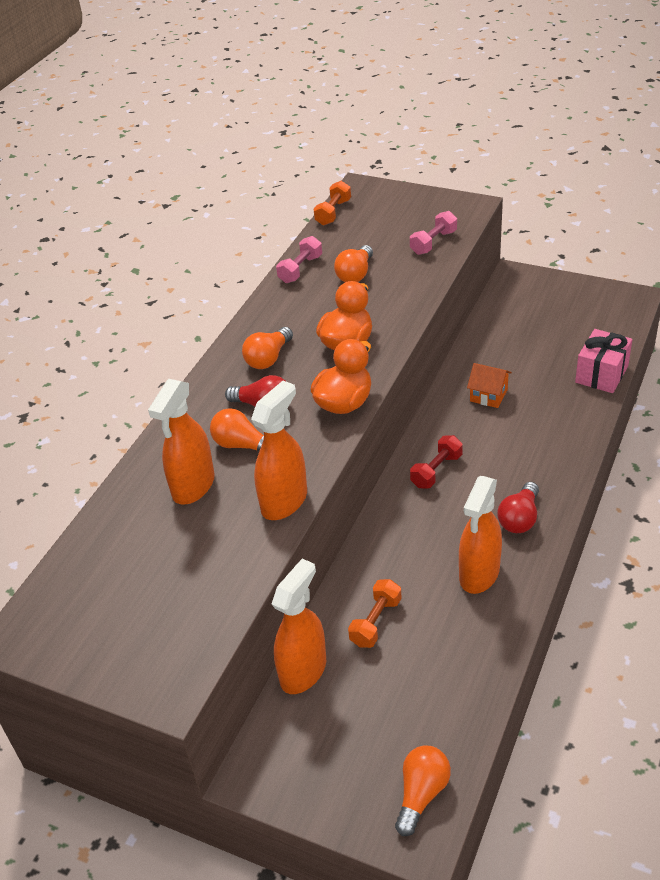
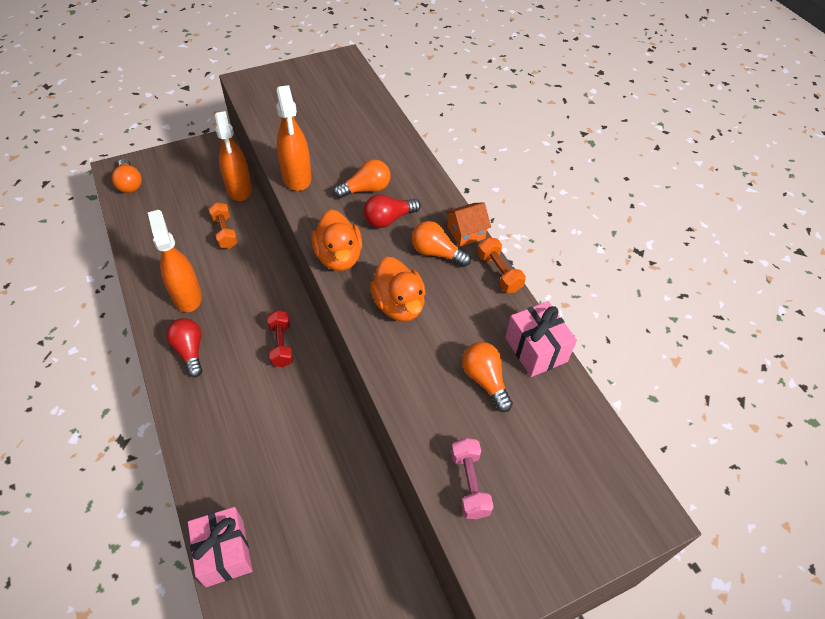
camera: 125 degrees right, 10 degrees up
(193, 486) = (360, 153): orange spray bottle -> none
(268, 358) = (436, 253): orange light bulb -> orange light bulb turned 45 degrees counterclockwise
(300, 269) = (536, 349): pink dumbbell -> pink gift
(333, 212) = (615, 447): orange dumbbell -> orange dumbbell (499, 272)
(488, 395) = (306, 443): orange house -> orange house (466, 233)

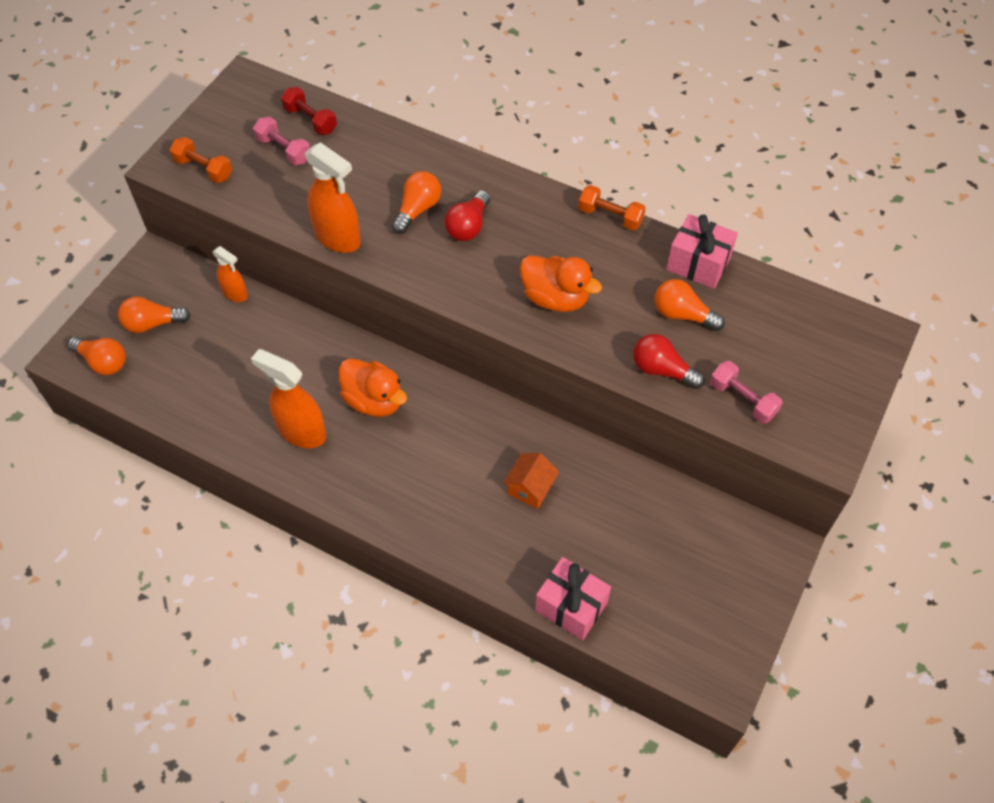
camera: 35 degrees left, 5 degrees up
(190, 351) = (362, 477): red light bulb -> red light bulb (662, 370)
(225, 232) = (270, 346): orange dumbbell -> orange dumbbell (203, 169)
(239, 189) = (235, 294): orange spray bottle -> orange spray bottle, size x0.59
(281, 345) = (442, 414): red dumbbell -> red dumbbell (310, 120)
(322, 109) = (284, 150): none -> pink dumbbell
(339, 257) = (460, 289): orange duck -> orange duck (374, 400)
(436, 253) = (541, 231): orange light bulb -> orange light bulb (152, 323)
(466, 233) = (549, 197): orange house -> orange house (530, 488)

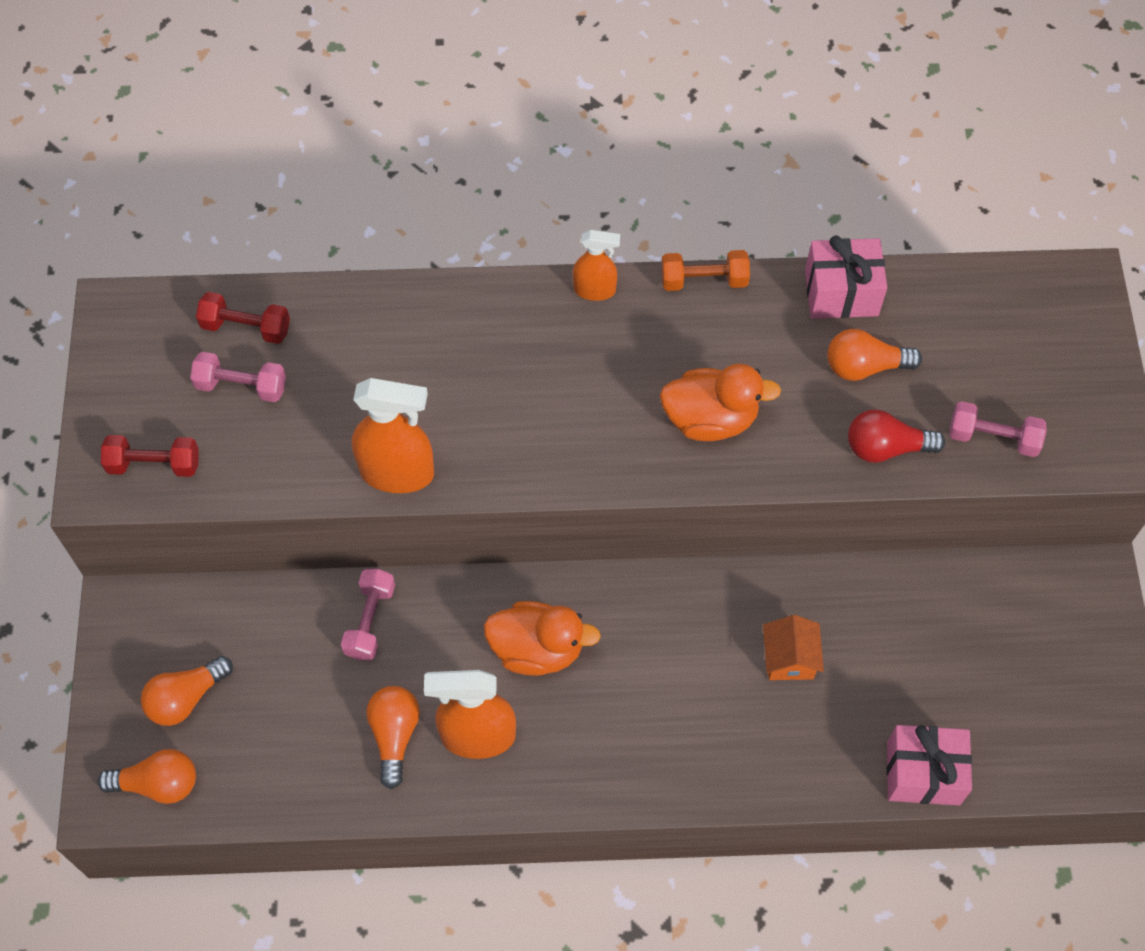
camera: 30 degrees left, 5 degrees up
(203, 169) = (154, 464): orange dumbbell -> red dumbbell
(235, 294) = (265, 601): orange spray bottle -> orange spray bottle (595, 290)
(286, 334) = (370, 621): none -> pink dumbbell
(417, 210) = (469, 385): orange light bulb -> orange light bulb (394, 735)
(468, 226) = (546, 376): red light bulb -> none

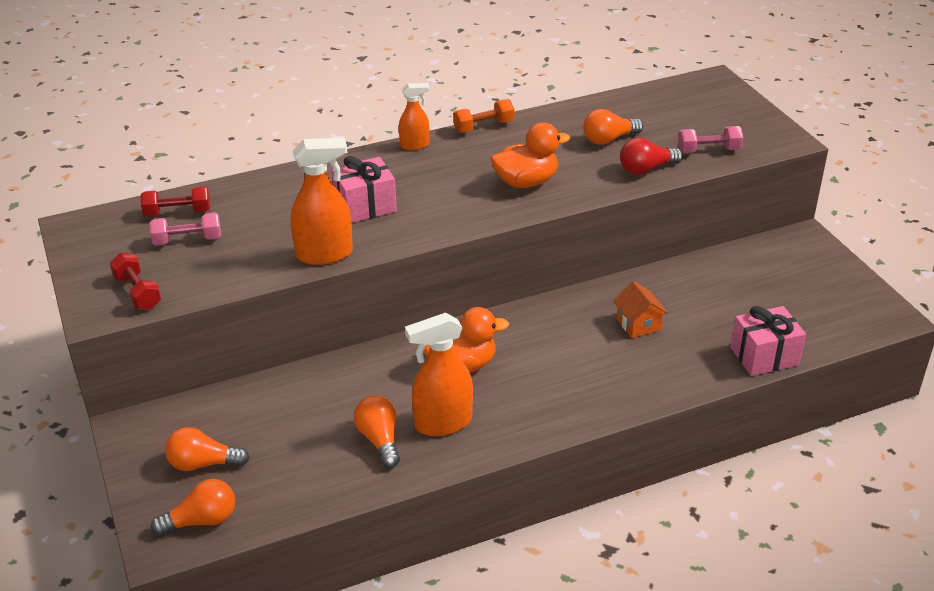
camera: 20 degrees left, 25 degrees down
(154, 464) = (138, 292): red dumbbell -> red dumbbell turned 75 degrees clockwise
(186, 698) = (203, 463): orange light bulb -> orange light bulb turned 60 degrees clockwise
(370, 621) = (329, 383): pink dumbbell -> none
(841, 293) = (573, 114): pink gift -> pink gift (365, 206)

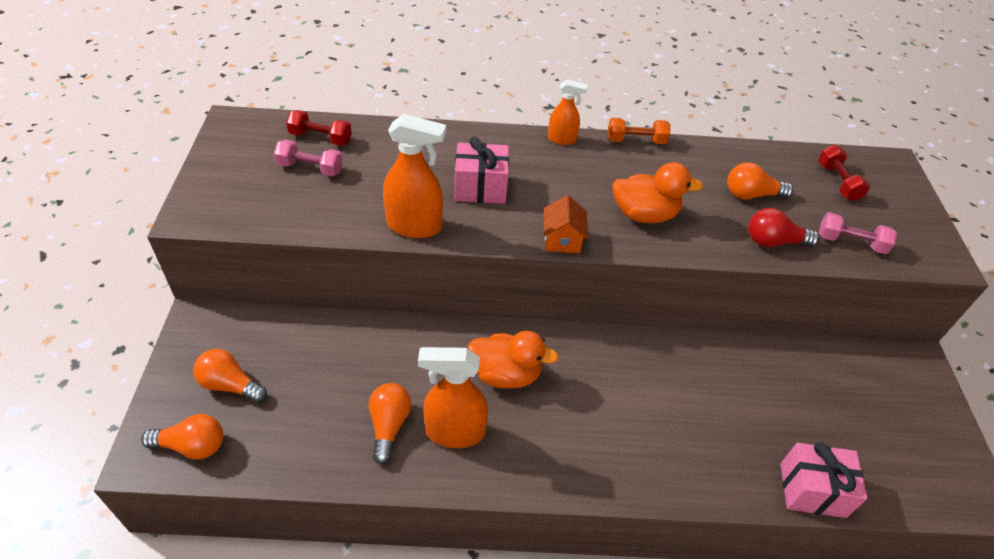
camera: 20 degrees right, 10 degrees up
(138, 292) = (236, 206): red dumbbell -> red dumbbell (837, 182)
(638, 324) = (697, 397): orange house -> orange house (562, 240)

